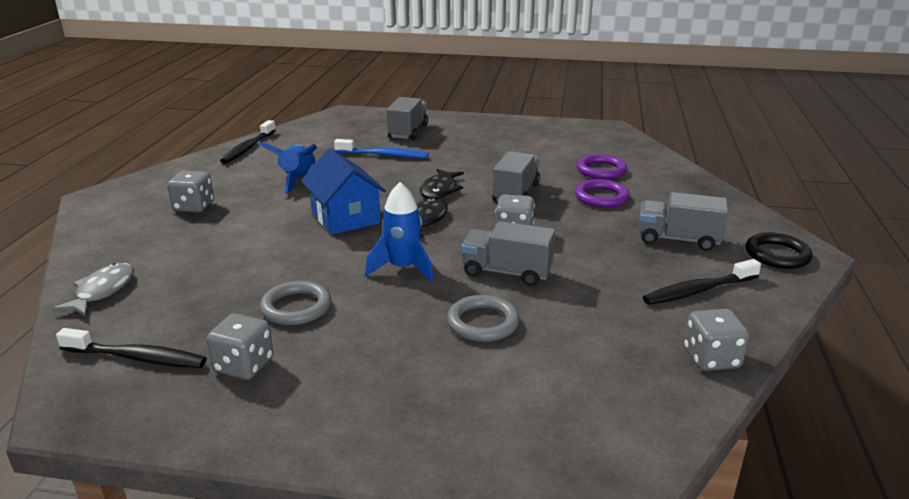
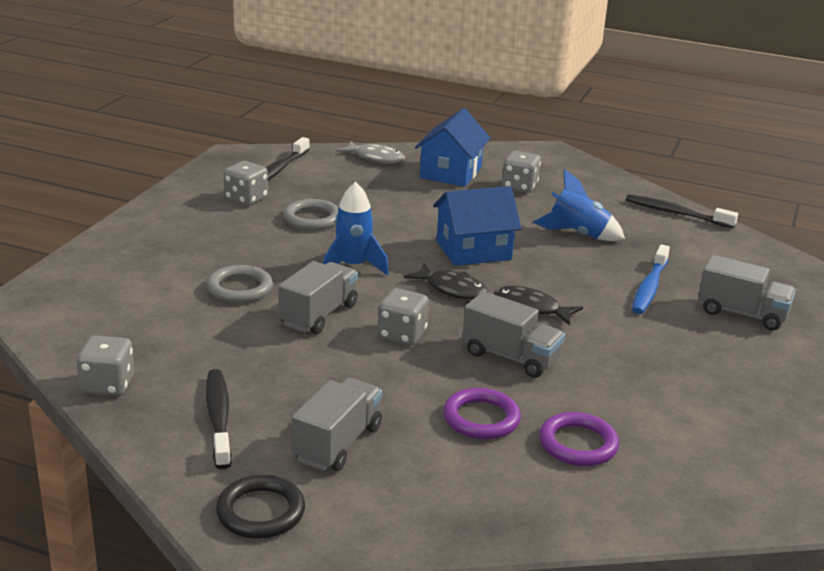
camera: 100 degrees right, 0 degrees up
(154, 242) = (450, 172): none -> blue house

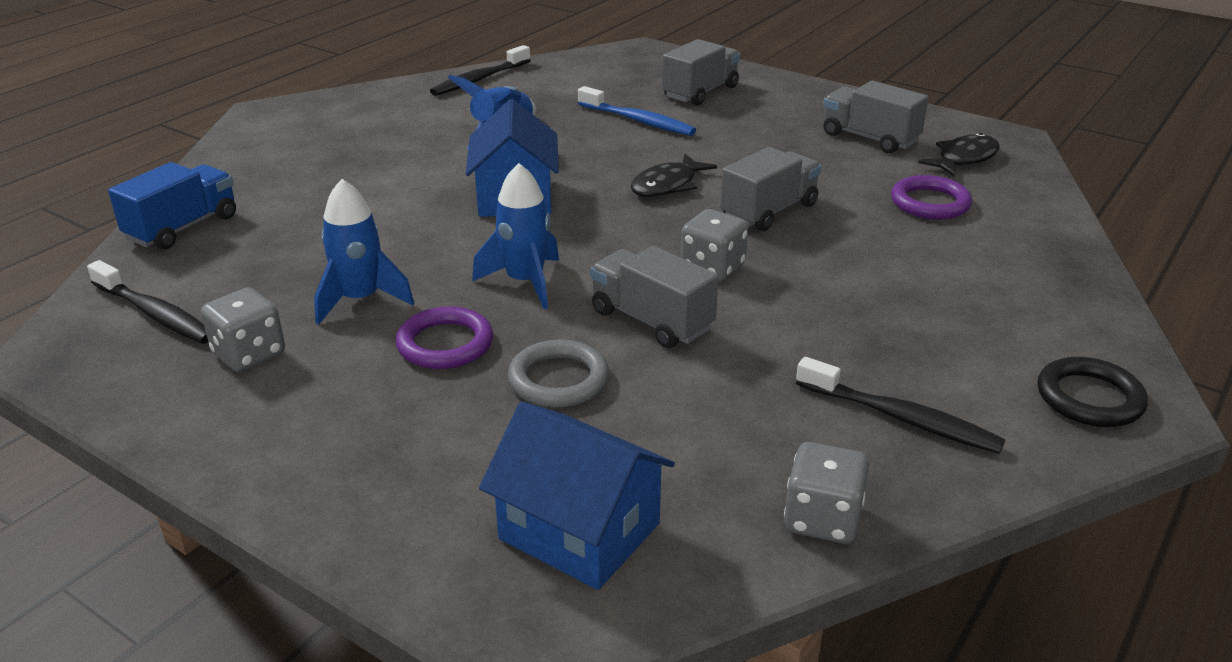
camera: 75 degrees left, 5 degrees up
(218, 417) = (901, 418): black toothbrush -> black toothbrush turned 150 degrees counterclockwise
(312, 219) = (360, 300): grey ring -> blue rocket
(337, 443) = (947, 335): grey truck -> grey truck (869, 138)
(375, 158) = (182, 228): grey fish -> blue truck
(450, 172) = (279, 181): blue house -> blue house (579, 531)
(452, 289) = (609, 223): black fish -> black fish (964, 159)
(481, 418) = (890, 244): purple ring -> purple ring (445, 344)
(519, 187) = (355, 145): grey dice -> none

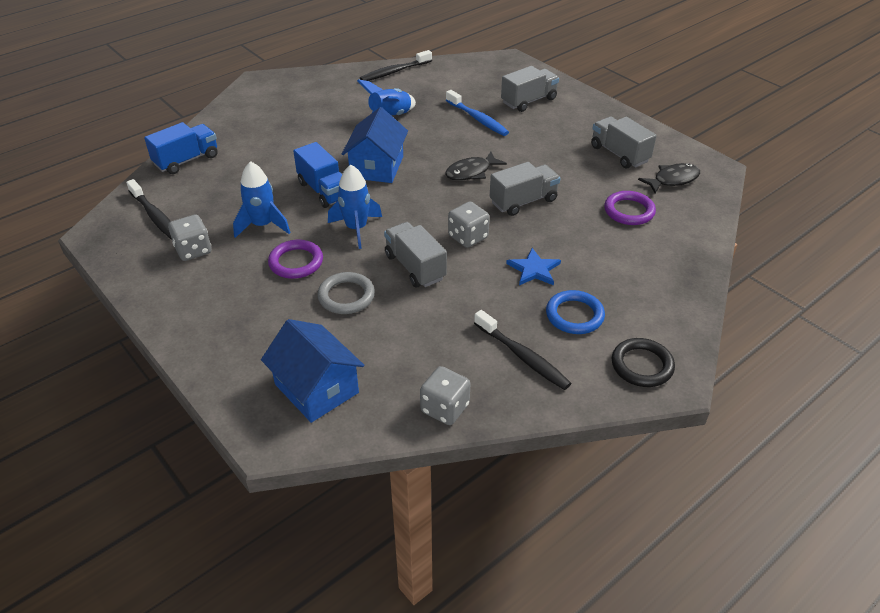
camera: 15 degrees right, 10 degrees up
(444, 238) = (324, 190): none -> blue truck
(841, 295) = (534, 269): none -> blue star
(942, 347) = (574, 315): none -> blue ring

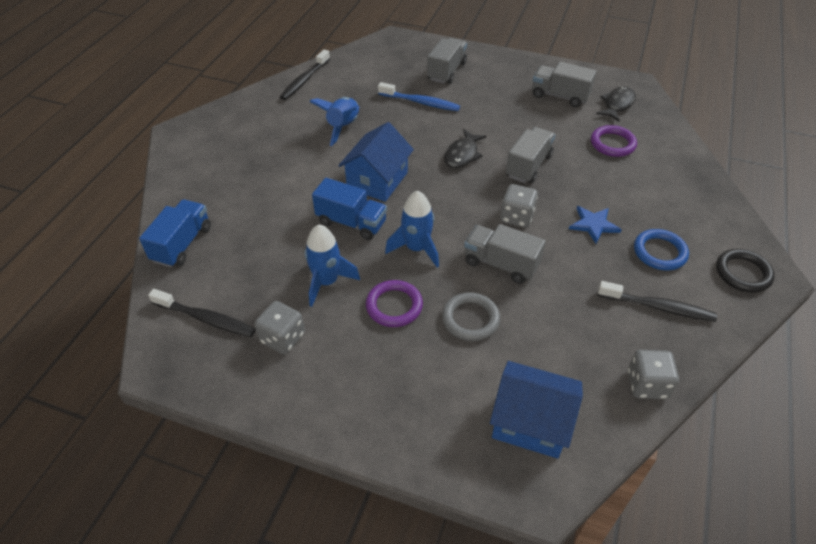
camera: 30 degrees left, 5 degrees up
(377, 167) = (377, 180): blue house -> blue house turned 45 degrees clockwise

